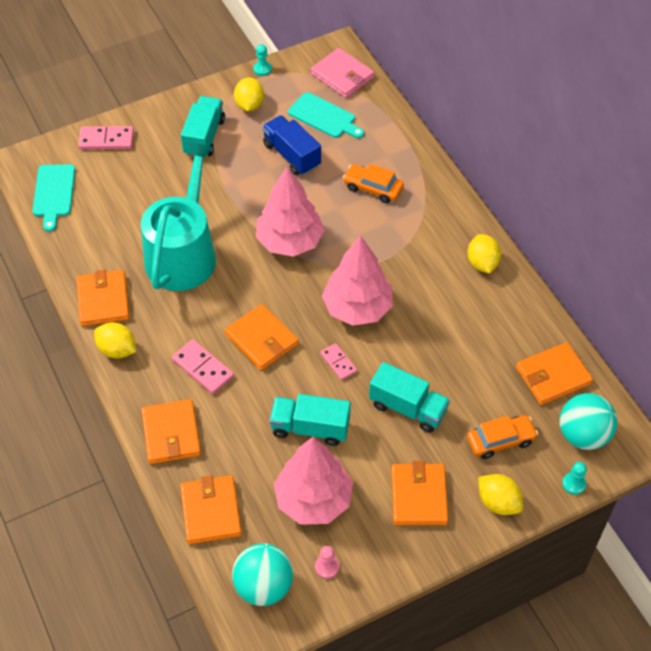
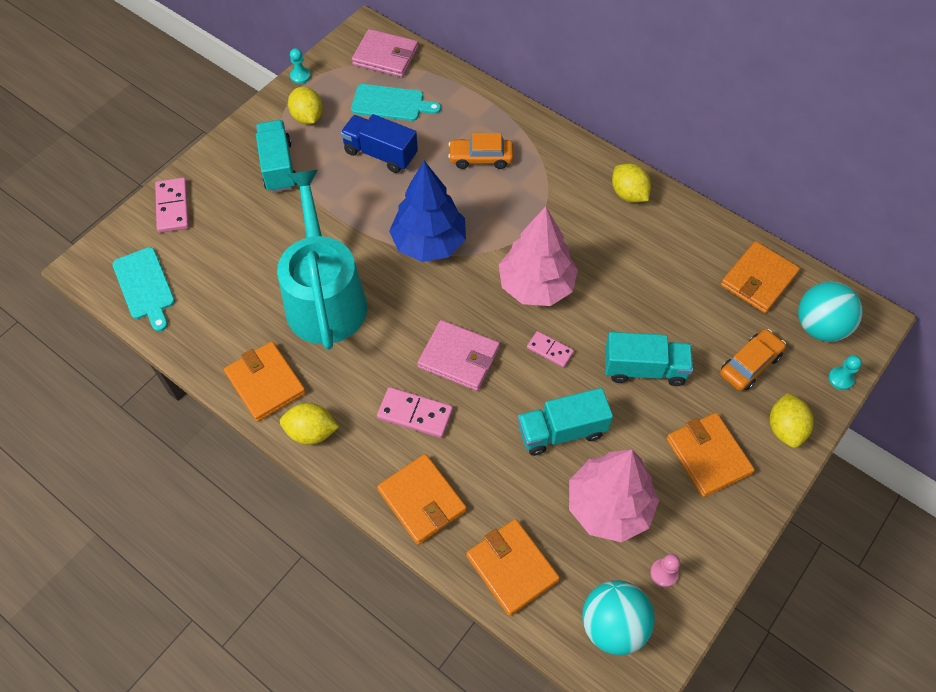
camera: 25 degrees left, 5 degrees up
(106, 140) = (173, 207): pink domino -> pink domino turned 75 degrees counterclockwise
(261, 339) = (458, 357): orange wallet -> pink wallet
(290, 241) = (429, 243): pink tree -> blue tree
(498, 502) = (785, 428): yellow lemon -> yellow lemon turned 75 degrees clockwise

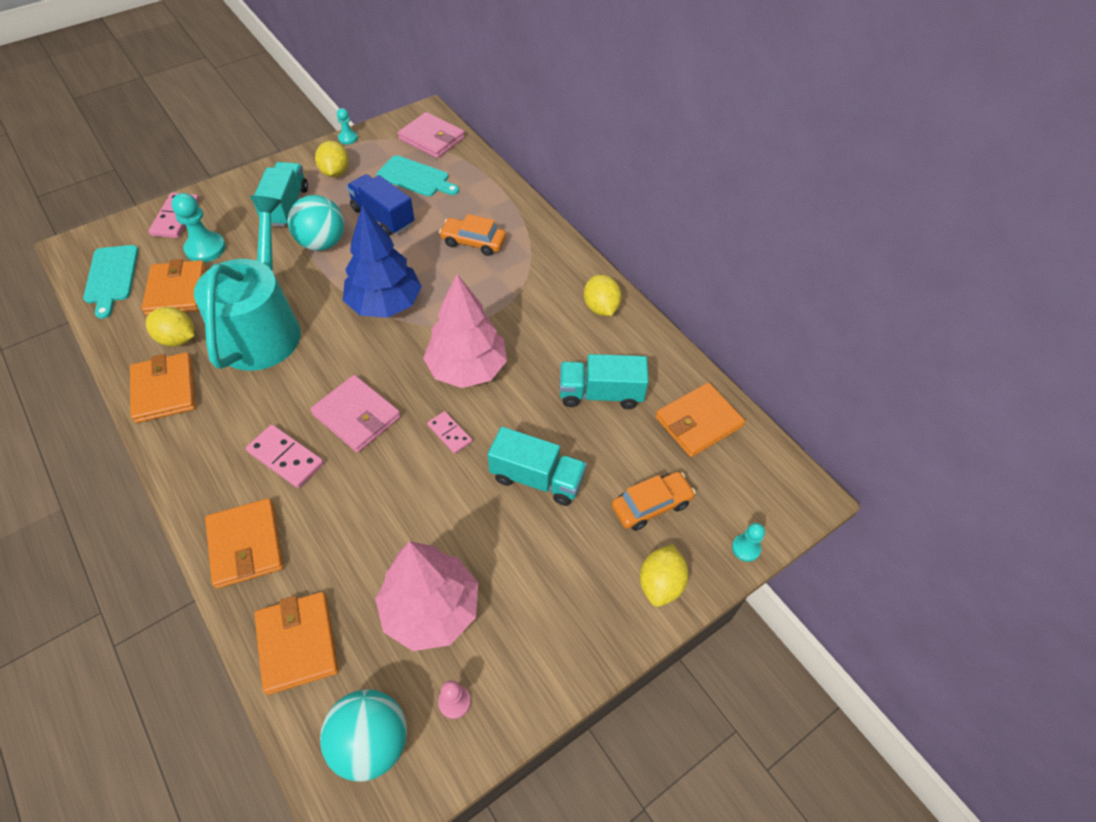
camera: 15 degrees right, 5 degrees down
(222, 232) = (205, 248): none -> turquoise pawn
(311, 432) = (179, 447): yellow lemon -> yellow lemon (177, 339)
(561, 431) = (421, 517): turquoise truck -> turquoise truck (600, 394)
(708, 456) = (563, 588): orange wallet -> orange wallet (177, 291)
(819, 326) = (745, 487): turquoise ball -> turquoise ball (322, 243)

